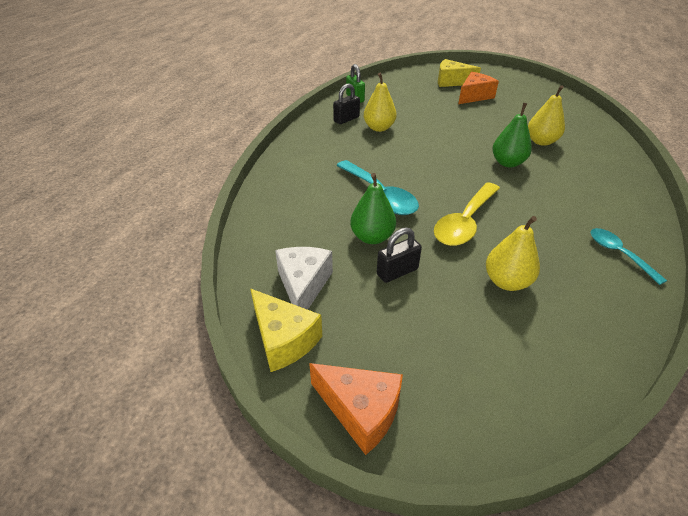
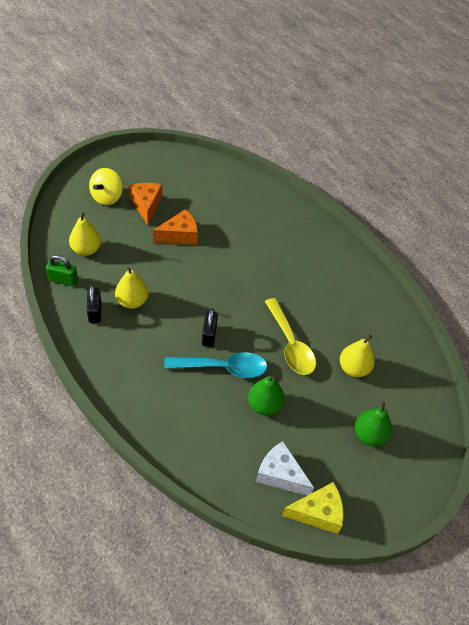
camera: 60 degrees left, 10 degrees up
(360, 411) = (390, 504): orange cheese -> orange cheese (180, 235)
(397, 272) = (306, 415): black padlock -> black padlock (209, 335)
(451, 82) = (107, 197): yellow cheese -> yellow spinning top
(507, 163) = (251, 268): green pear -> green pear (369, 435)
(541, 141) = (244, 228): yellow pear -> yellow pear (86, 250)
(618, 254) = (371, 299): turquoise spoon -> none

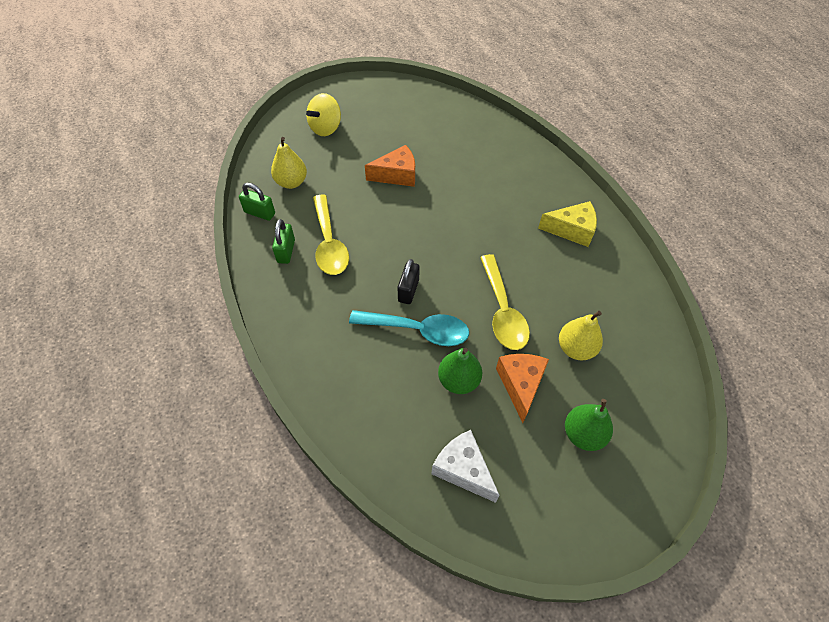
camera: 15 degrees right, 5 degrees up
(95, 312) = (286, 251): black padlock -> green padlock
(132, 301) = (329, 243): yellow pear -> yellow spoon
(146, 205) = (366, 140): orange cheese -> orange cheese (520, 385)
(318, 513) = (502, 525): yellow cheese -> yellow cheese (572, 230)

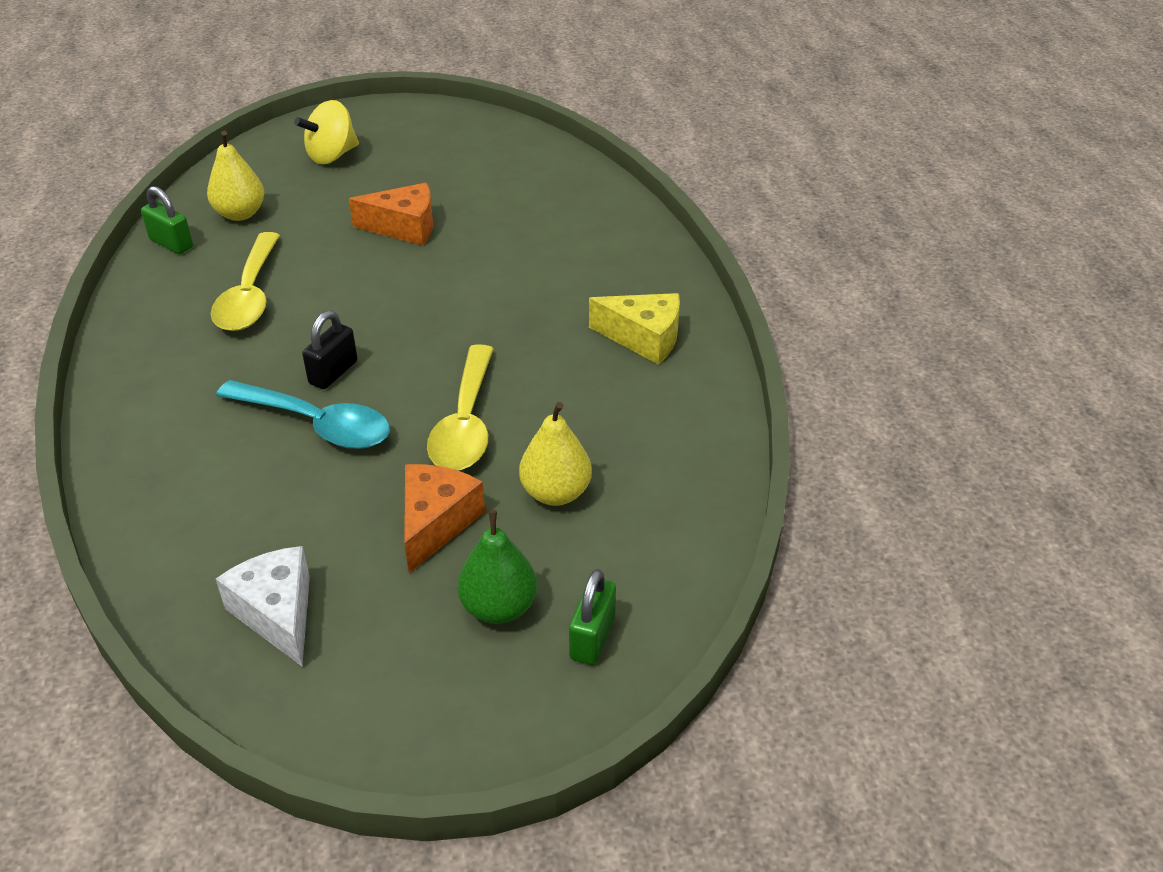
camera: 15 degrees right, 15 degrees down
(286, 251) = (180, 295): green padlock -> green padlock (592, 637)
(458, 380) = (340, 499): green pear -> none

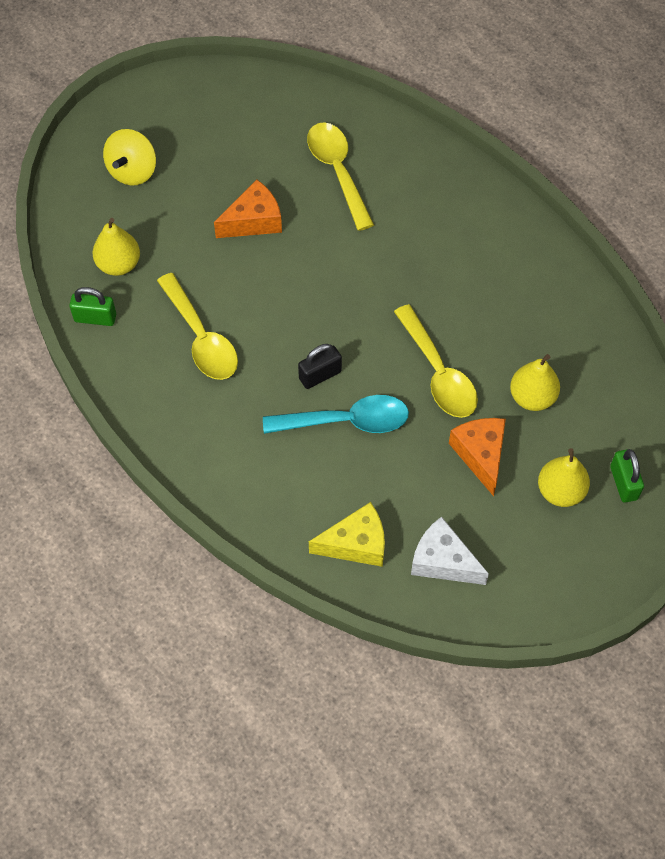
camera: 30 degrees left, 20 degrees up
(333, 372) = (320, 375): black padlock -> black padlock turned 60 degrees clockwise
(499, 607) = (560, 491): green pear -> yellow pear
(530, 220) = (337, 171): none -> yellow spoon
(644, 338) = (495, 247): yellow cheese -> yellow cheese (356, 544)

